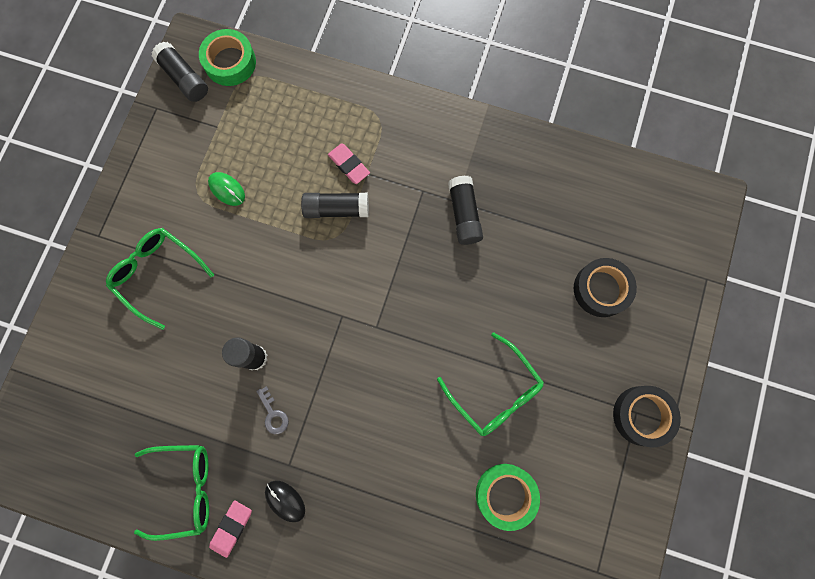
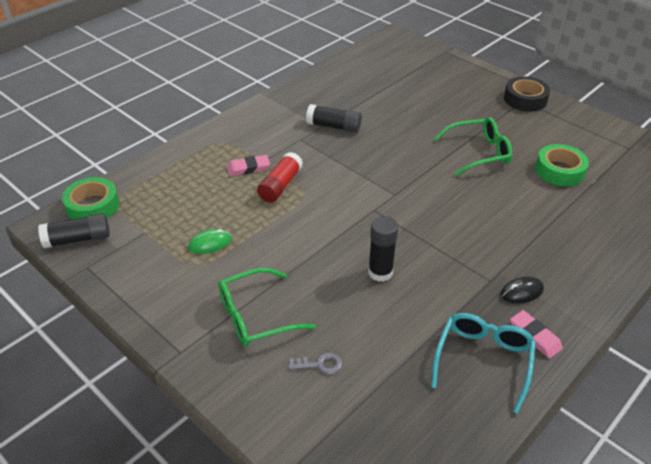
camera: 65 degrees left, 35 degrees down
(184, 488) = (483, 360): green glasses -> turquoise glasses
(273, 414) = (439, 276): grey key -> grey key (320, 364)
(336, 209) = (280, 185): black glue stick -> red glue stick
(601, 289) = (429, 89): black tape -> none

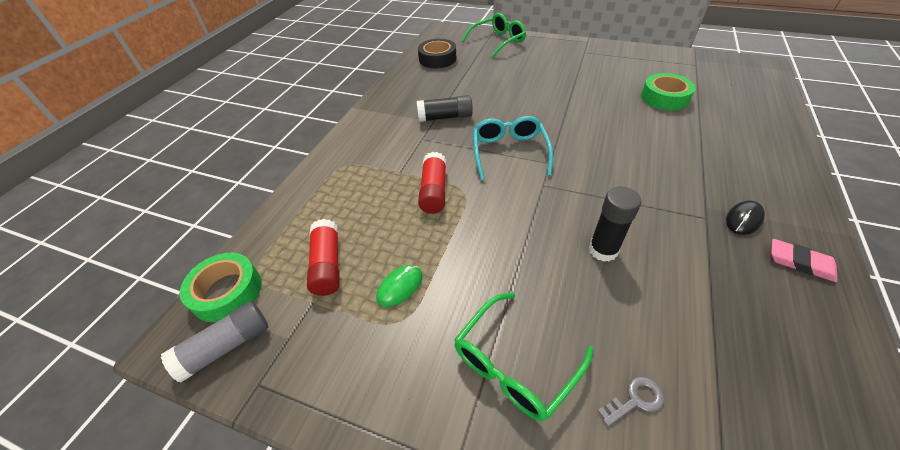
camera: 20 degrees left, 5 degrees up
(78, 239) = (226, 346): black glue stick -> grey glue stick
(168, 212) = (327, 265): none -> red glue stick
(248, 168) = (388, 184): pink eraser -> none
(478, 152) = (588, 102): green glasses -> green glasses (497, 41)
(483, 360) = (785, 312): turquoise glasses -> turquoise glasses (509, 152)
(525, 99) = (585, 50): black tape -> black tape (437, 59)

